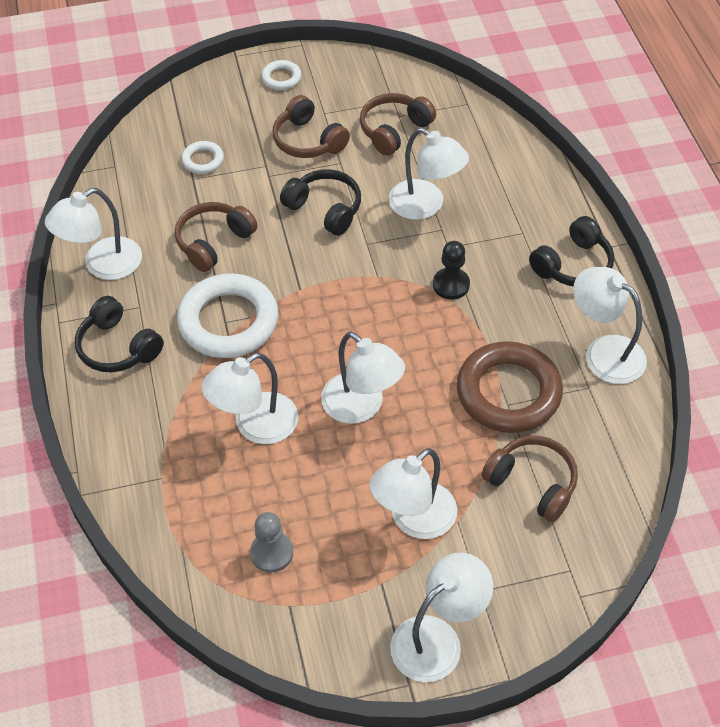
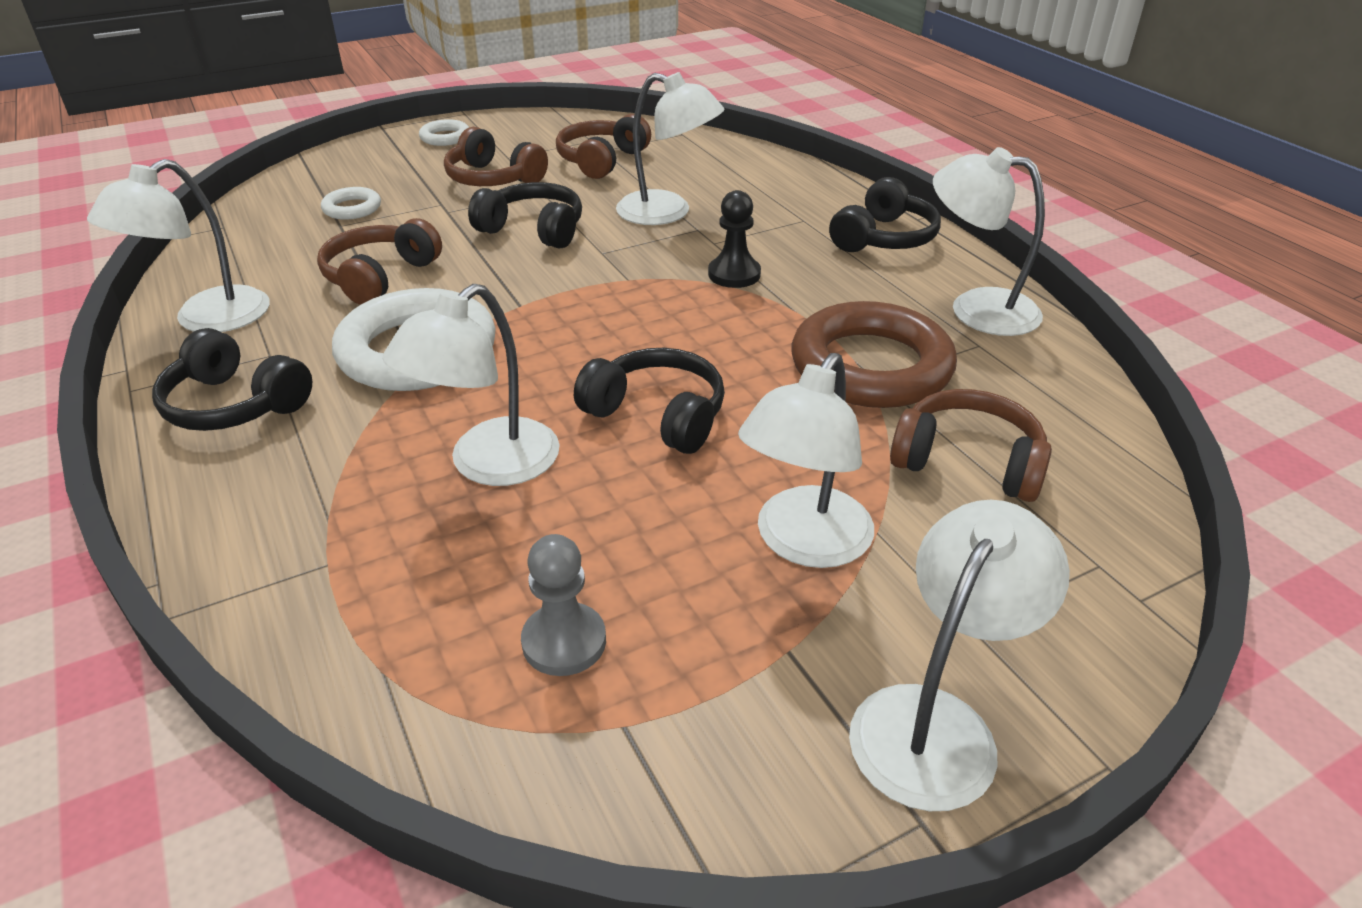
camera: 15 degrees left, 15 degrees down
(361, 407) = (657, 415): white lamp -> black headphones

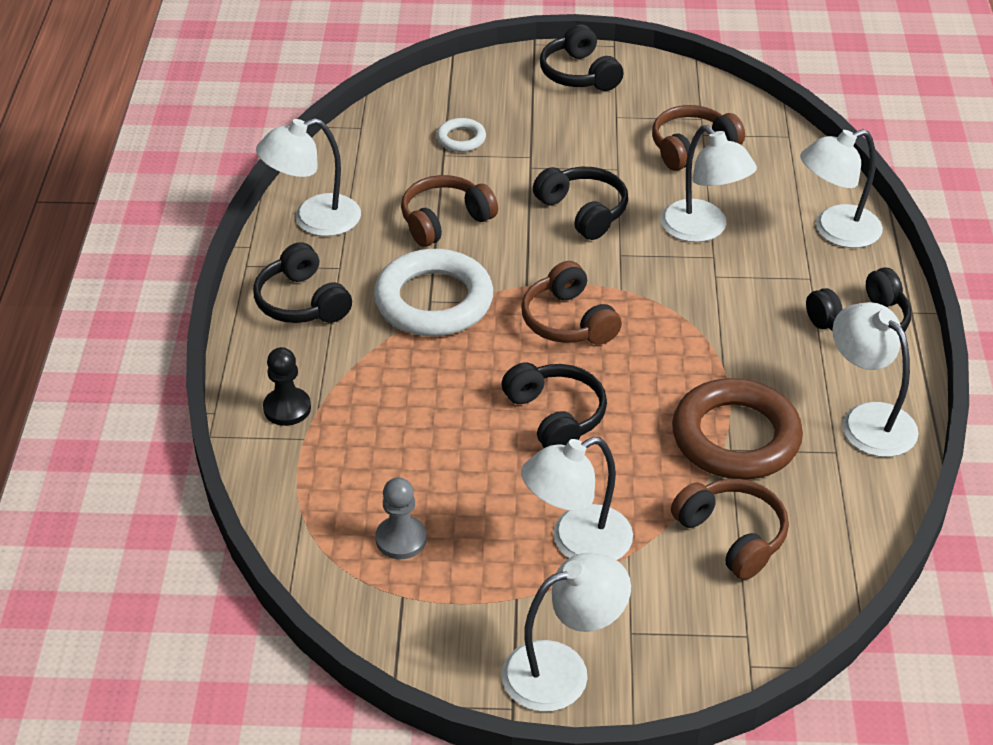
camera: 30 degrees right, 5 degrees up
(445, 137) = (579, 74): white ring -> black headphones
(488, 465) = (427, 410): white lamp -> white lamp (835, 231)
(493, 179) = (588, 141): brown headphones -> brown headphones (568, 321)
(734, 274) = (705, 314): black pawn -> black pawn (287, 408)

